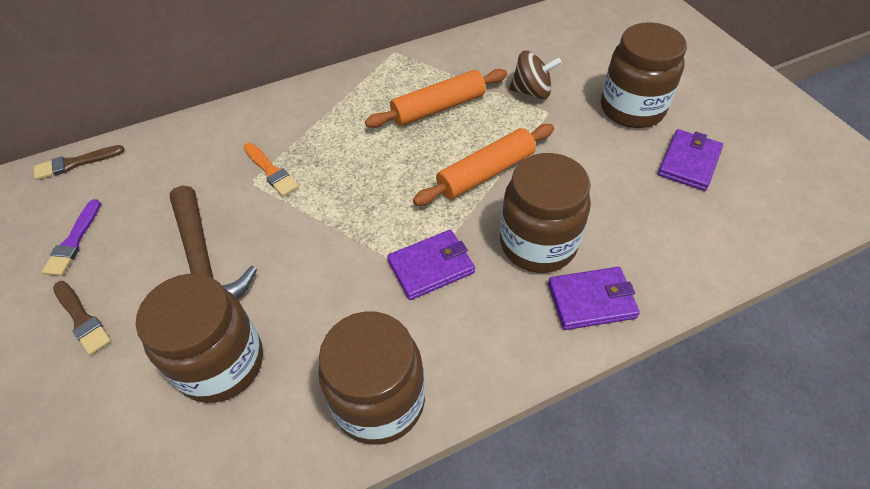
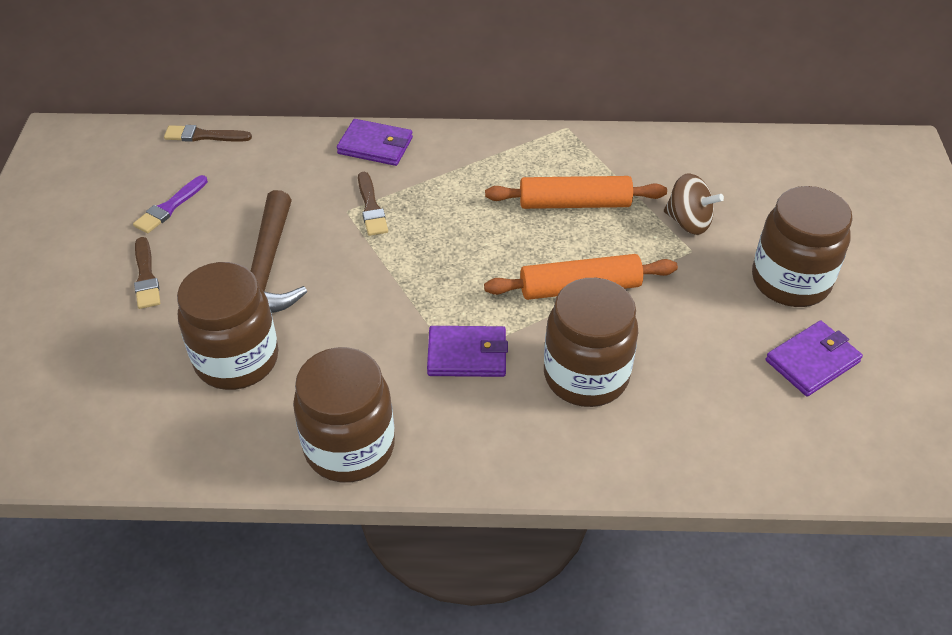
camera: 25 degrees right, 5 degrees down
(271, 171) = (371, 207): orange brush -> brown brush
(591, 300) = (602, 449): purple wallet -> purple wallet (375, 146)

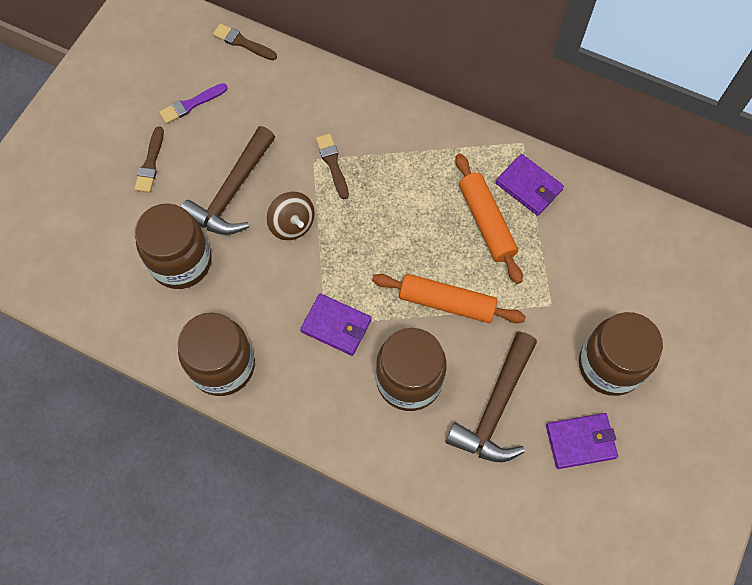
camera: 25 degrees right, 20 degrees up
(371, 207) = (332, 163): brown brush -> brown brush turned 150 degrees clockwise
(375, 146) = (364, 103): purple wallet -> purple wallet (529, 186)
(574, 203) = (486, 222): orange rolling pin -> orange rolling pin turned 45 degrees clockwise
(688, 222) = (564, 277): brown spinning top -> brown spinning top (292, 224)
(700, 365) = (495, 408): none -> brown hammer

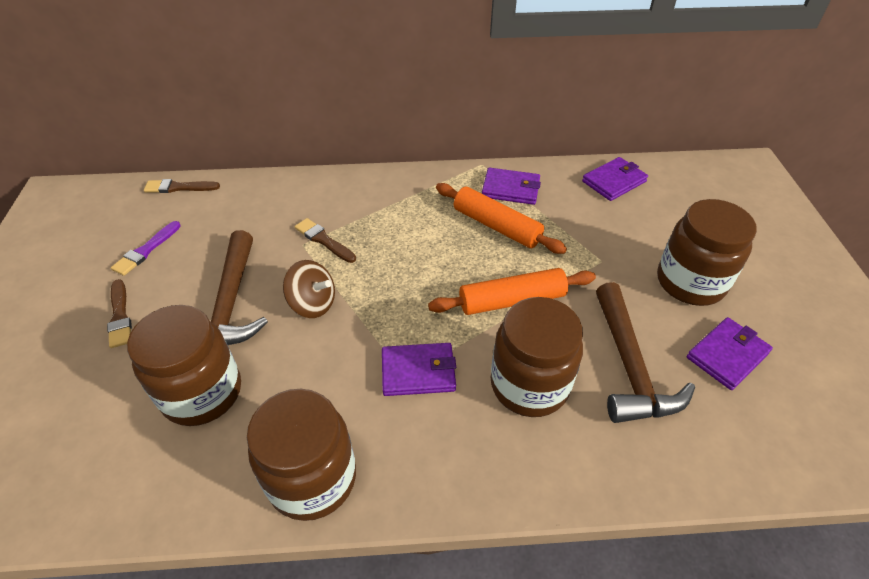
camera: 30 degrees left, 20 degrees down
(634, 226) = (614, 181): none -> purple wallet

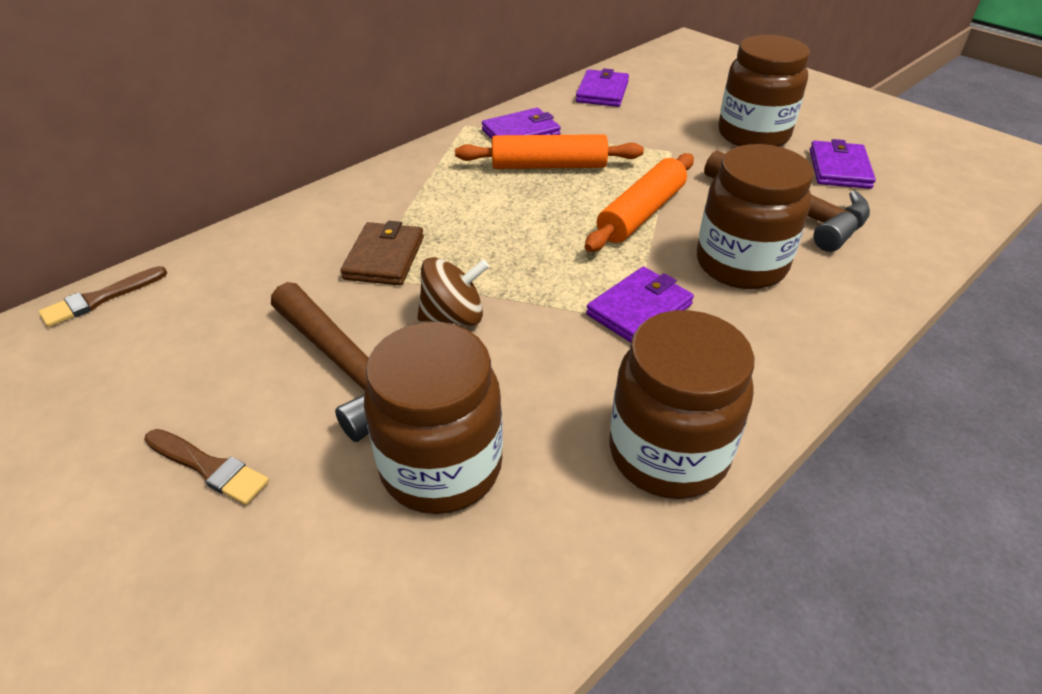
camera: 40 degrees left, 5 degrees down
(146, 250) = (146, 383): purple brush -> none
(323, 240) = (384, 257): brown brush -> brown wallet

